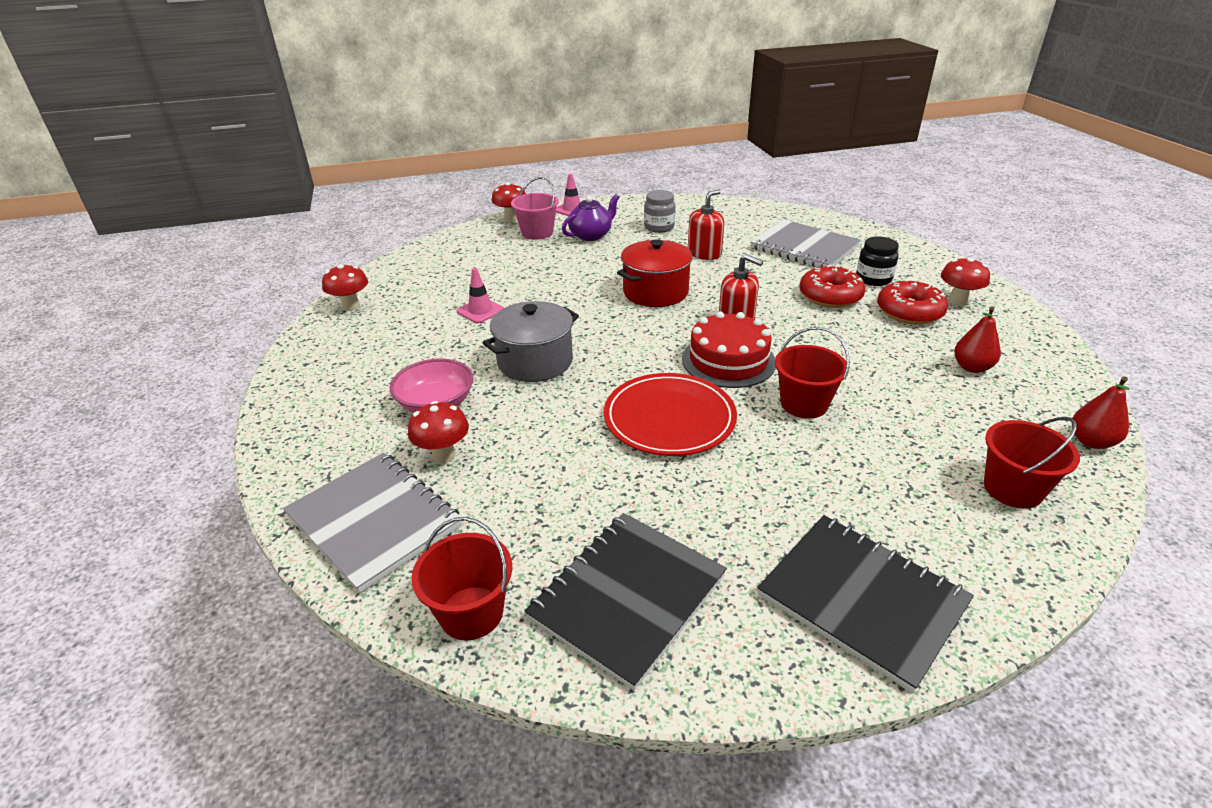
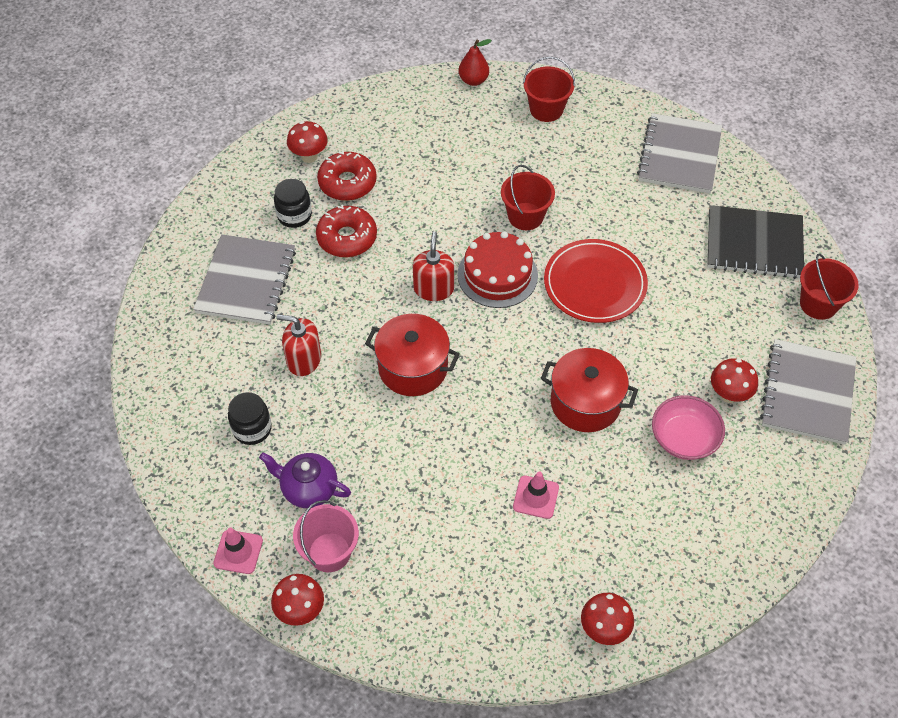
camera: 120 degrees left, 20 degrees up
(535, 362) = (585, 403): grey pot -> red pot
(659, 227) = (252, 429): grey jar -> black jar
(862, 599) = (679, 155): black notebook -> grey notebook
(971, 367) = (417, 138): red pear -> none

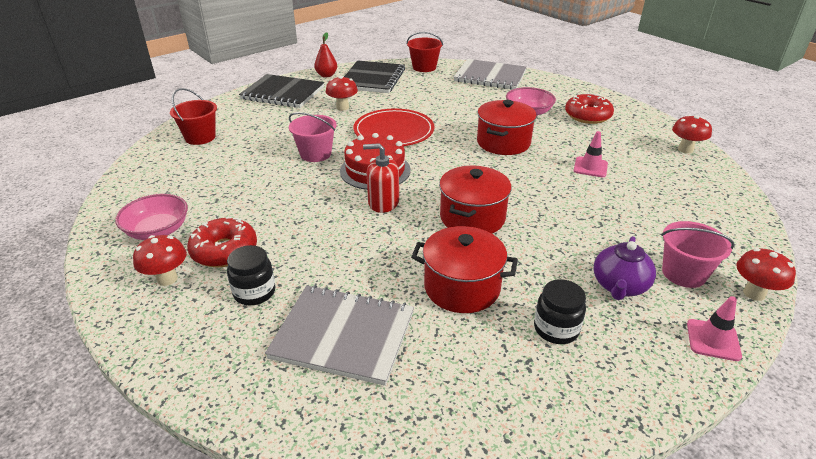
camera: 85 degrees left, 20 degrees down
(304, 359) = (462, 287): red soap dispenser -> red pot
(347, 238) = (303, 253): red donut -> red donut (587, 116)
(373, 130) = (158, 231): none -> pink bowl
(473, 80) = (135, 169): red pear -> red pear (326, 75)
(525, 216) = (315, 154): red bucket -> pink bucket
(679, 155) = (283, 93): grey notebook -> black notebook
(729, 395) = (493, 97): red mushroom -> red mushroom (342, 107)

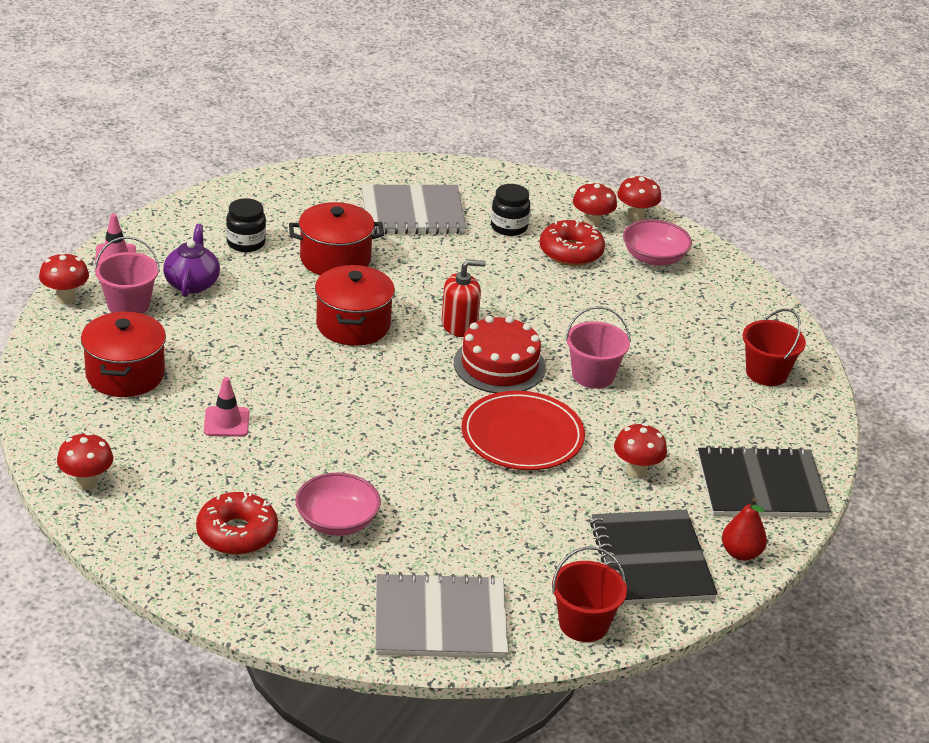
camera: 155 degrees right, 0 degrees up
(113, 279) = (636, 217): none -> red mushroom
(503, 143) = (356, 444): red pot -> red pot (125, 374)

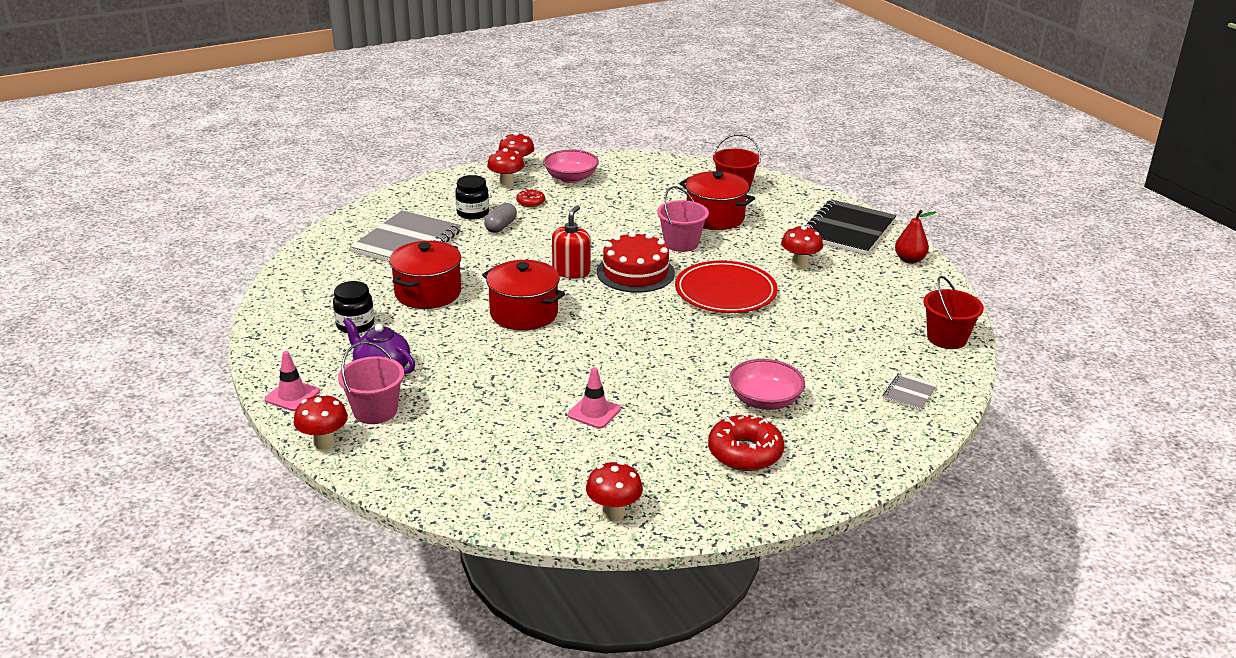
camera: 55 degrees left, 5 degrees down
(125, 374) = (476, 444): red pot -> red pot (715, 217)
(440, 620) = (909, 393): grey notebook -> grey notebook, size x0.46
(501, 253) = (501, 226): none -> grey capsule
(571, 252) = (530, 202): red donut -> red donut, size x0.53
(651, 560) = (896, 292): black notebook -> none

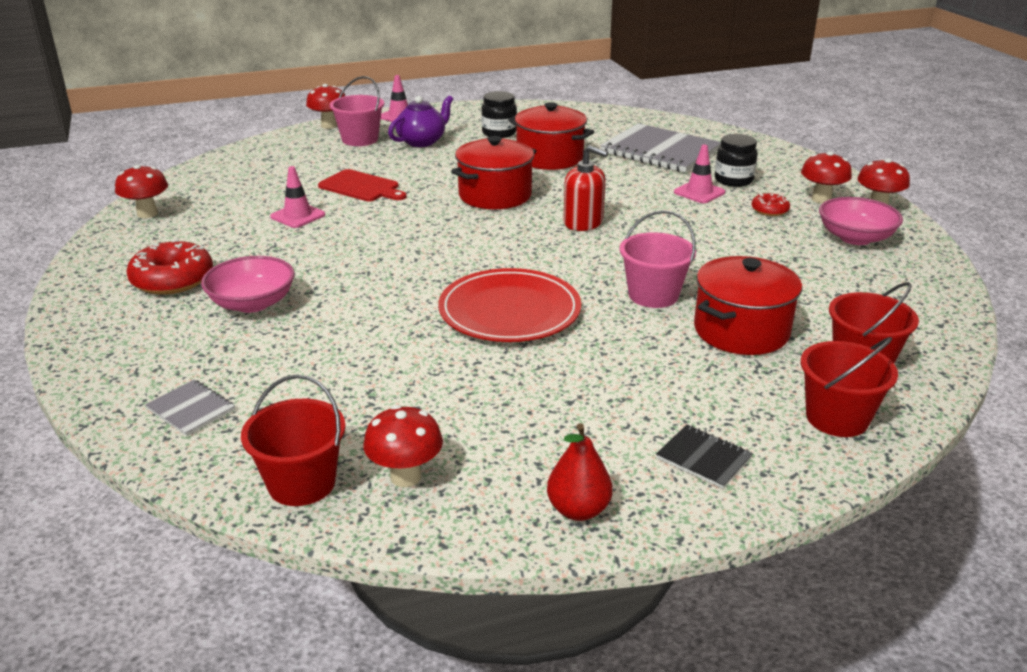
camera: 100 degrees right, 0 degrees up
(501, 226) = (699, 192): grey capsule -> pink traffic cone
(516, 387) = (361, 187): none -> red cutting board
(635, 272) = (574, 258): red cake -> none
(792, 197) = (837, 418): none -> red bucket
(799, 265) = (577, 383): red mushroom -> red mushroom (405, 477)
(847, 230) = (703, 458): black notebook -> black notebook, size x0.46

